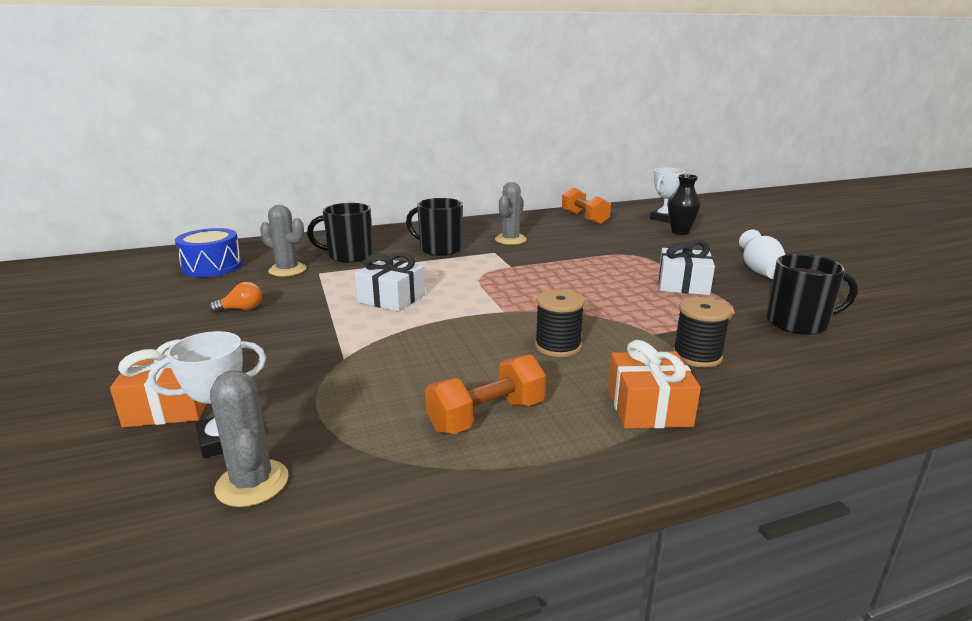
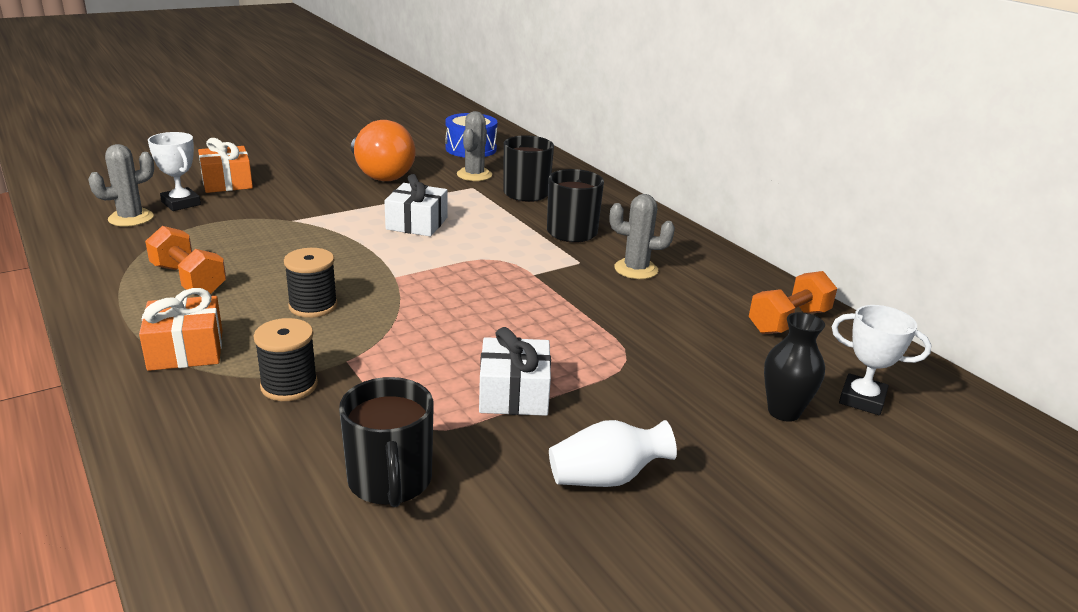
camera: 75 degrees right, 5 degrees up
(241, 309) = (380, 174): orange light bulb -> orange light bulb, size x2.48

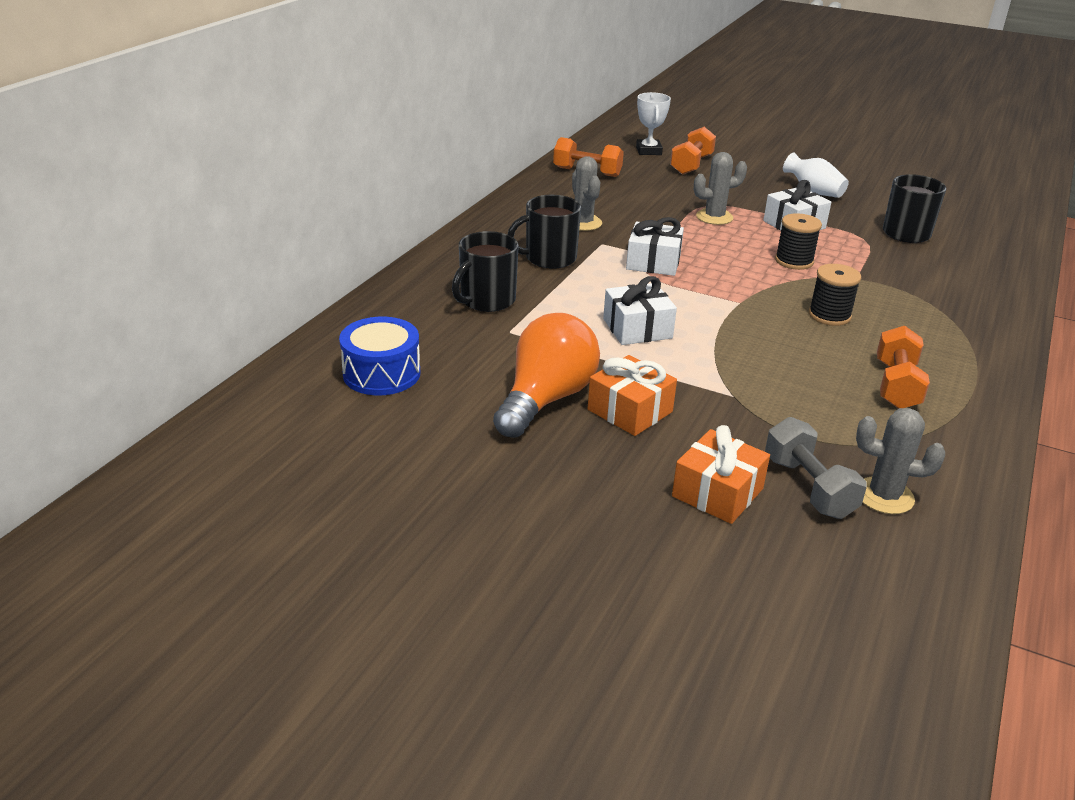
camera: 120 degrees left, 5 degrees up
(181, 203) = (808, 487): white trophy -> grey dumbbell
(186, 350) = (949, 334): orange gift -> orange gift (630, 411)
(289, 385) = (906, 285): black spool -> black spool (794, 261)
(474, 175) = (471, 342): grey cactus -> grey cactus (714, 217)
(515, 270) = (653, 262): none -> white gift
(783, 411) = (691, 165): black vase -> orange dumbbell

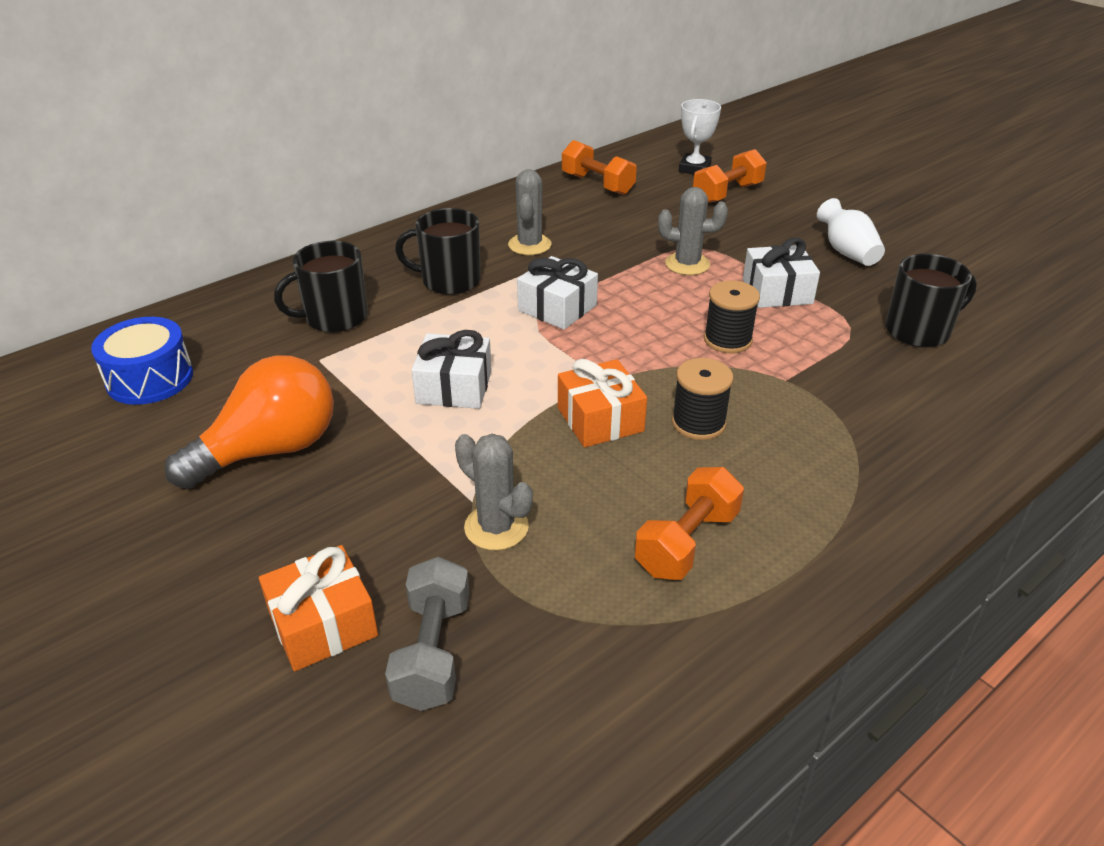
camera: 25 degrees right, 5 degrees up
(630, 411) = (339, 489): orange gift -> orange gift (600, 419)
(884, 496) = (511, 696): grey cactus -> grey cactus (496, 527)

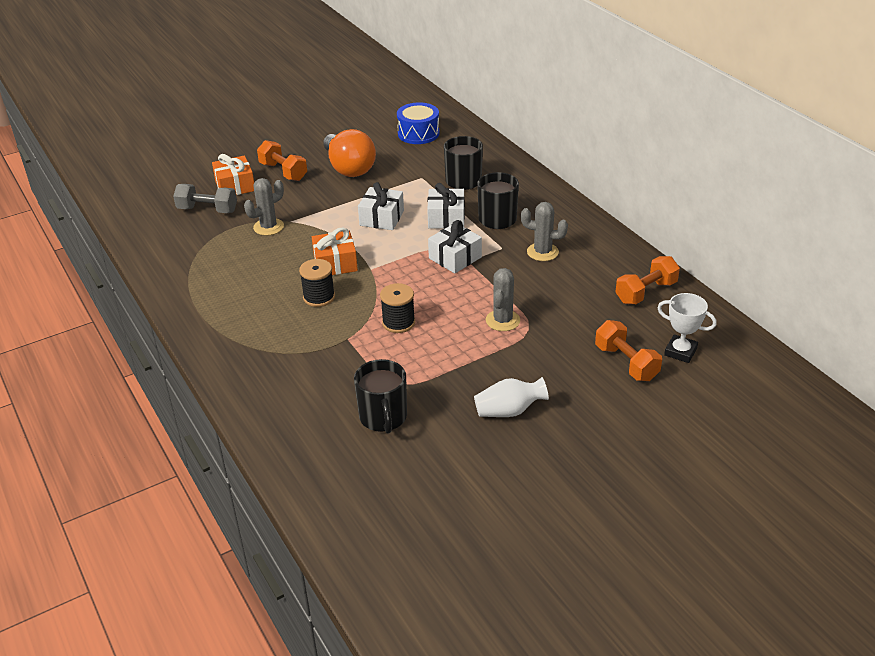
camera: 100 degrees right, 0 degrees up
(687, 542) = (232, 280): orange dumbbell -> orange dumbbell (283, 172)
(777, 291) = (454, 358): white gift -> white gift (446, 218)

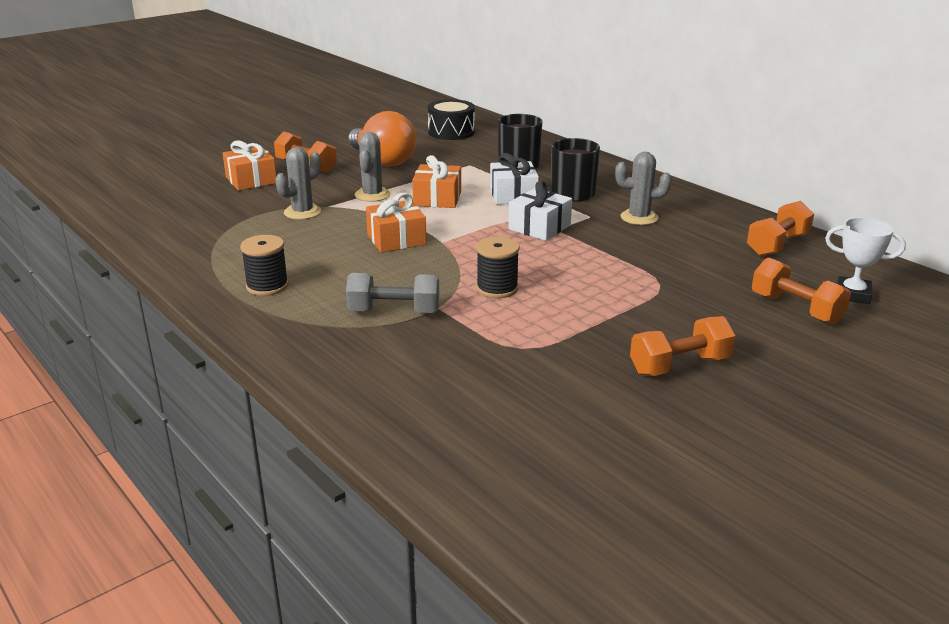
camera: 10 degrees left, 10 degrees down
(207, 210) = (222, 201): grey dumbbell -> grey dumbbell (394, 312)
(319, 297) = (386, 270): black spool -> black spool (267, 286)
(381, 218) = (437, 199): white gift -> orange gift
(383, 417) = (518, 384): black mug -> none
(418, 133) = (451, 132): blue drum -> black drum
(502, 320) = (625, 279): grey cactus -> grey cactus (372, 195)
(509, 411) = (680, 366): white vase -> orange dumbbell

